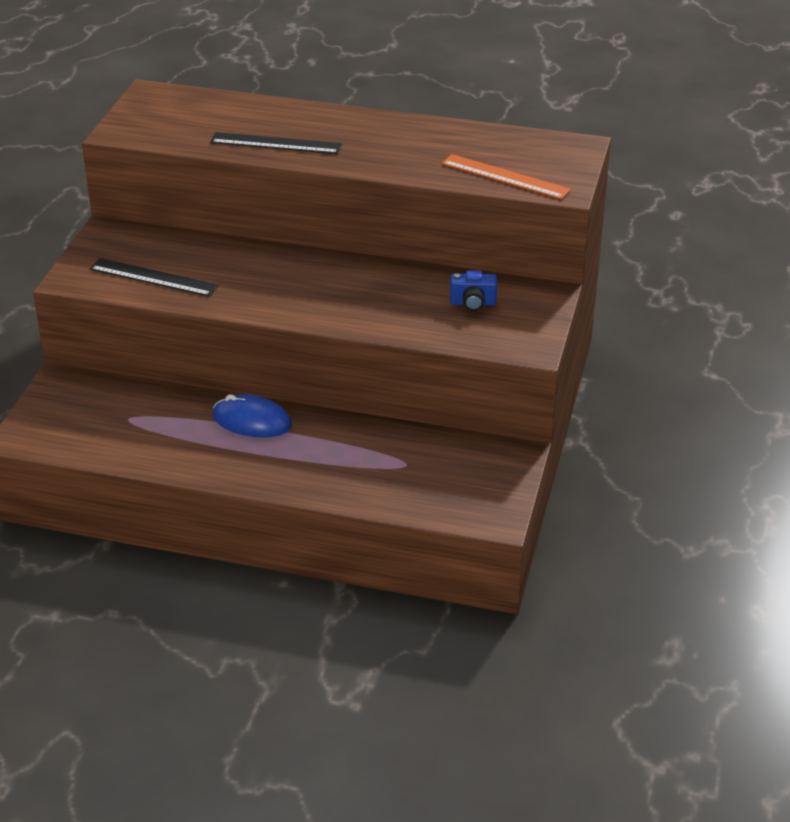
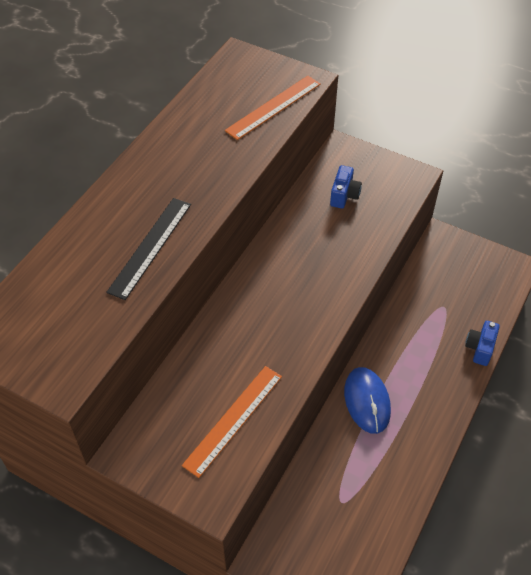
camera: 75 degrees left, 15 degrees up
(153, 277) = (233, 419): black ruler -> orange ruler
(252, 421) = (367, 401): blue mouse -> blue mouse turned 45 degrees counterclockwise
(353, 498) = (480, 348): none -> blue camera

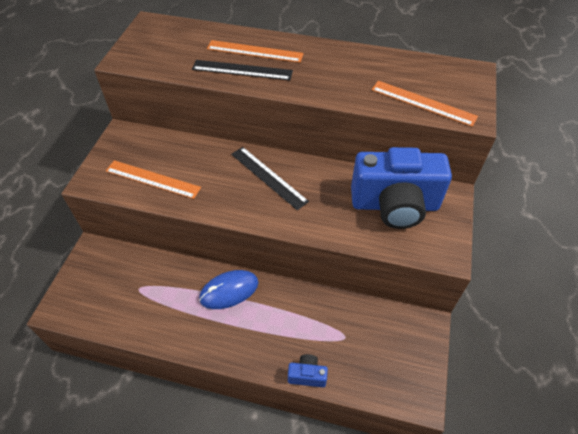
camera: 75 degrees right, 0 degrees up
(116, 227) = (254, 51): none -> orange ruler
(270, 294) = (268, 177): none -> black ruler
(344, 195) = (394, 205): blue camera -> blue camera, size x2.47

